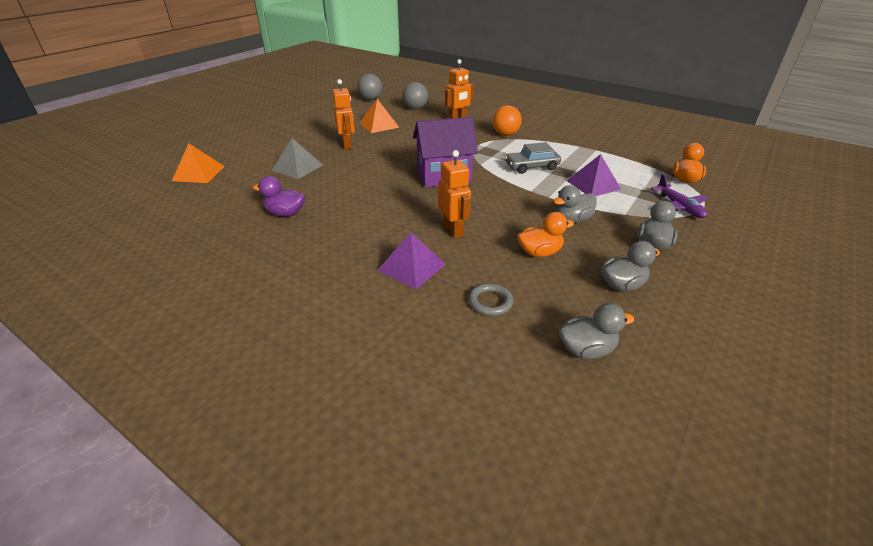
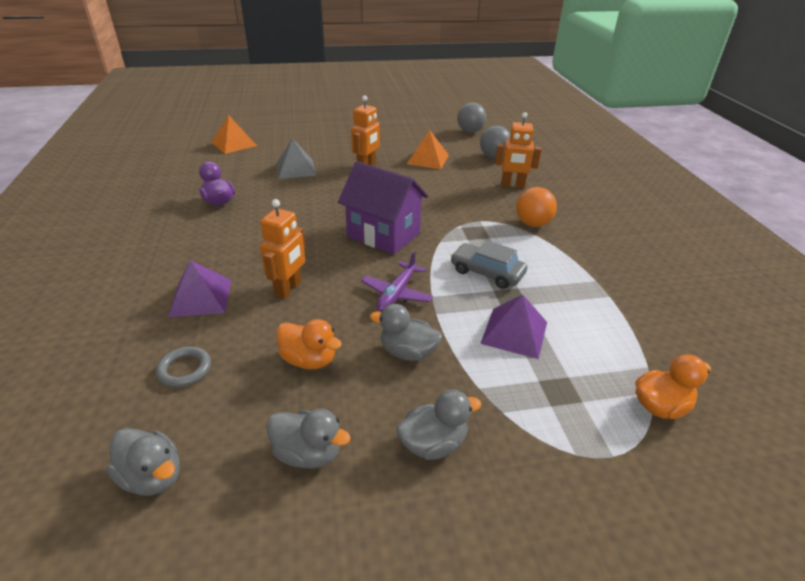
camera: 45 degrees right, 0 degrees up
(679, 206) = (570, 430): purple plane -> purple plane (397, 293)

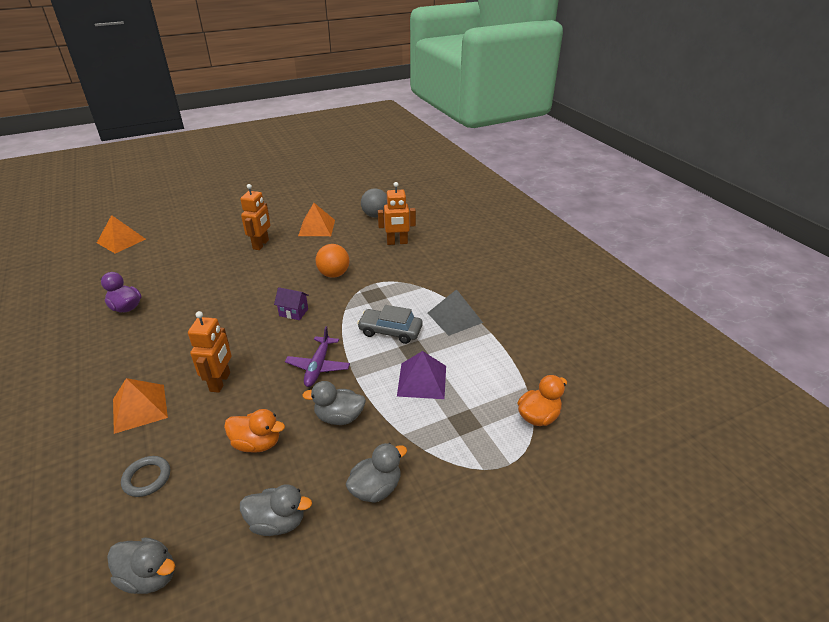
camera: 15 degrees left, 0 degrees up
(201, 297) = (140, 408): purple pyramid -> orange pyramid
(296, 169) = (193, 258): grey pyramid -> grey pyramid (454, 317)
(383, 235) = (293, 312): purple house -> purple house, size x0.45
(470, 131) = (349, 191): grey ball -> none
(532, 224) = (420, 277): orange ball -> orange ball (334, 274)

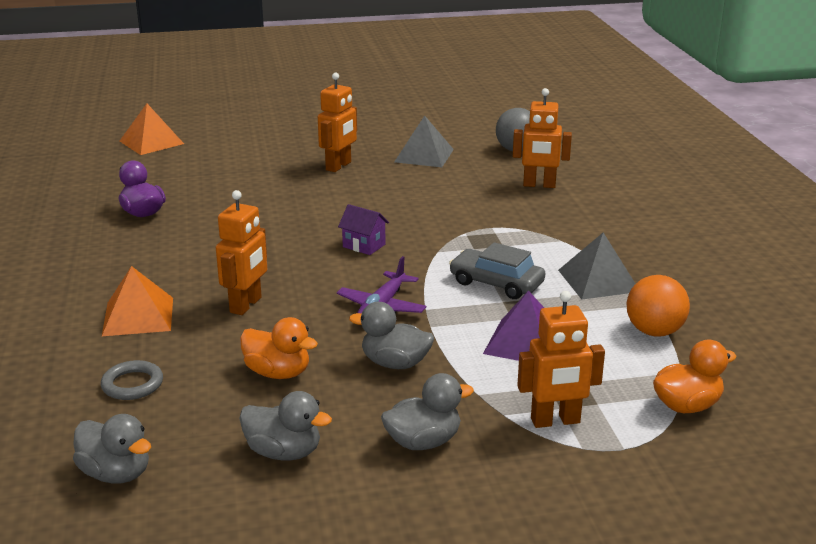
camera: 15 degrees right, 10 degrees down
(316, 227) = (424, 155): orange pyramid -> grey pyramid
(334, 274) = (433, 211): orange ball -> orange ball (654, 331)
(460, 448) = (555, 421): none -> orange robot

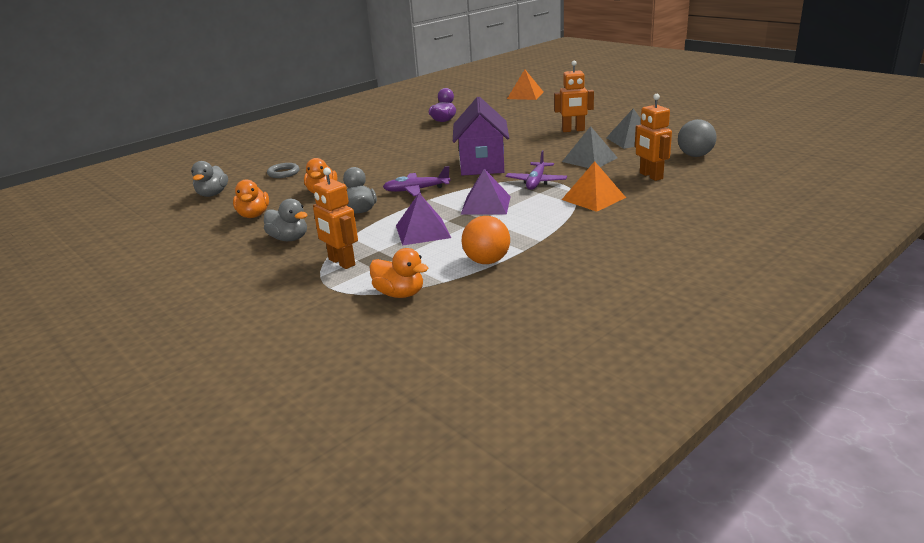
camera: 60 degrees right, 0 degrees up
(138, 316) = (343, 154): orange pyramid -> orange pyramid (593, 198)
(246, 305) = (380, 166): orange robot -> none
(284, 452) = (254, 215): grey duck -> orange duck
(364, 246) = (482, 165): purple house -> purple house, size x2.23
(468, 236) = (536, 182): none -> purple plane
(496, 283) = (486, 205): grey car -> purple pyramid
(598, 280) = (535, 228): grey pyramid -> grey pyramid (589, 159)

